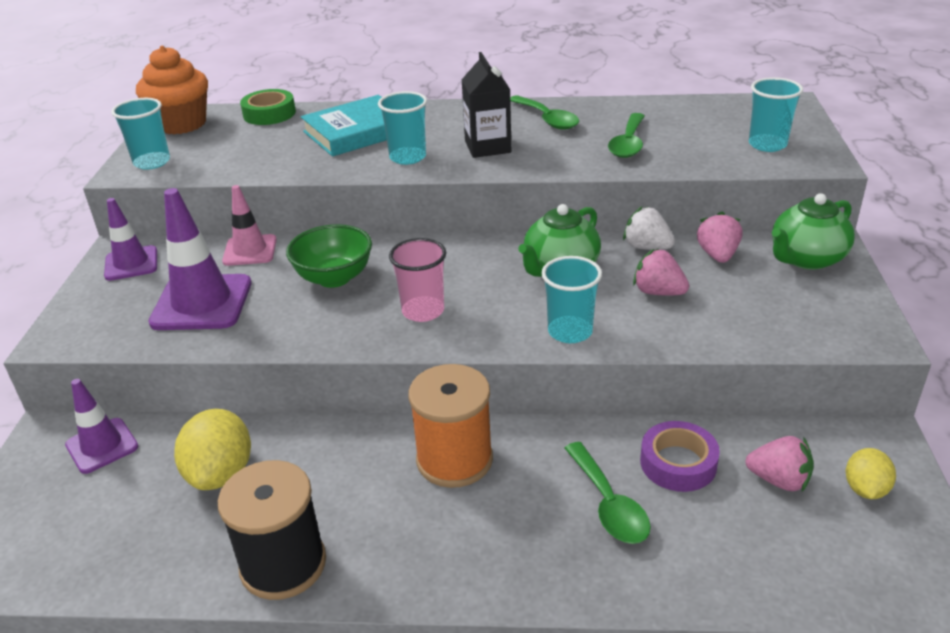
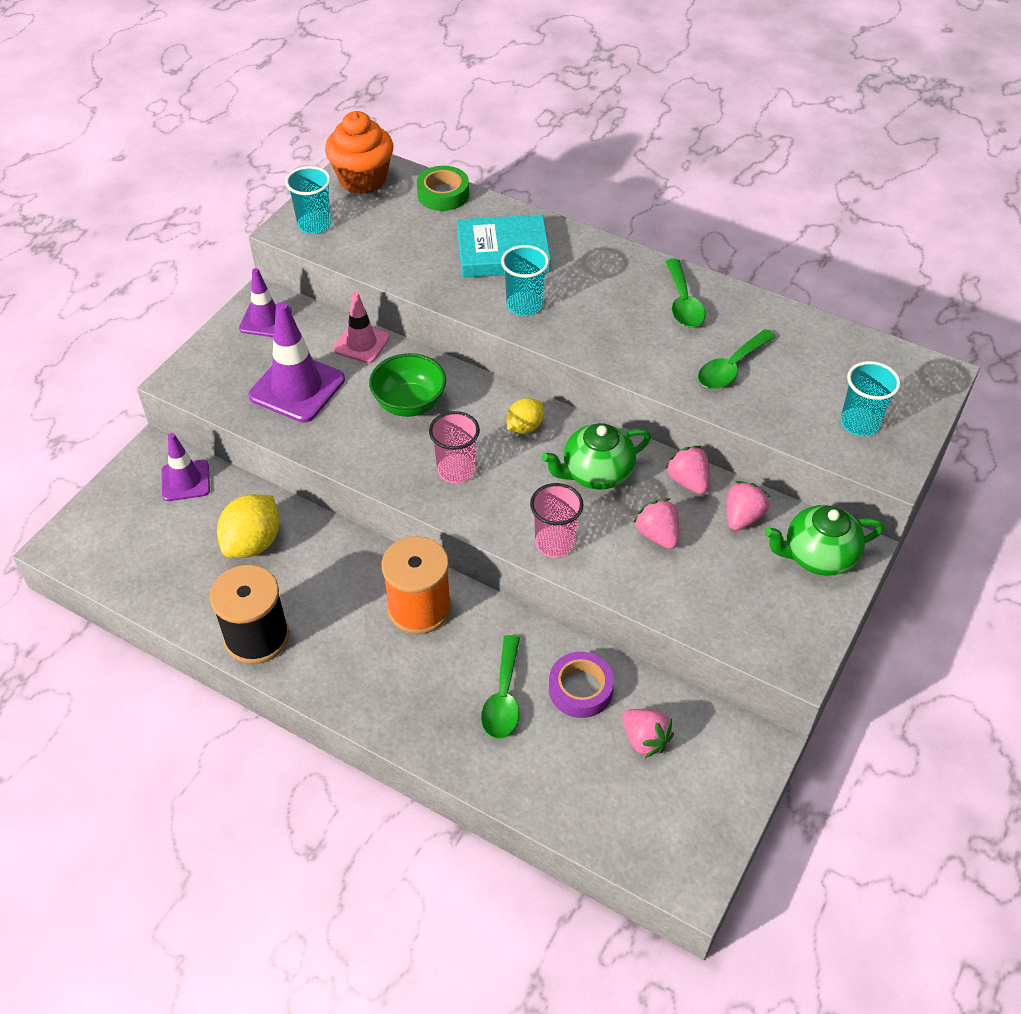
camera: 25 degrees right, 15 degrees up
(487, 147) = (602, 320): black carton -> none
(570, 332) = (554, 543): turquoise cup -> pink cup
(647, 247) = (688, 481): white strawberry -> pink strawberry
(865, 489) = (704, 779): yellow lemon -> yellow lemon (524, 427)

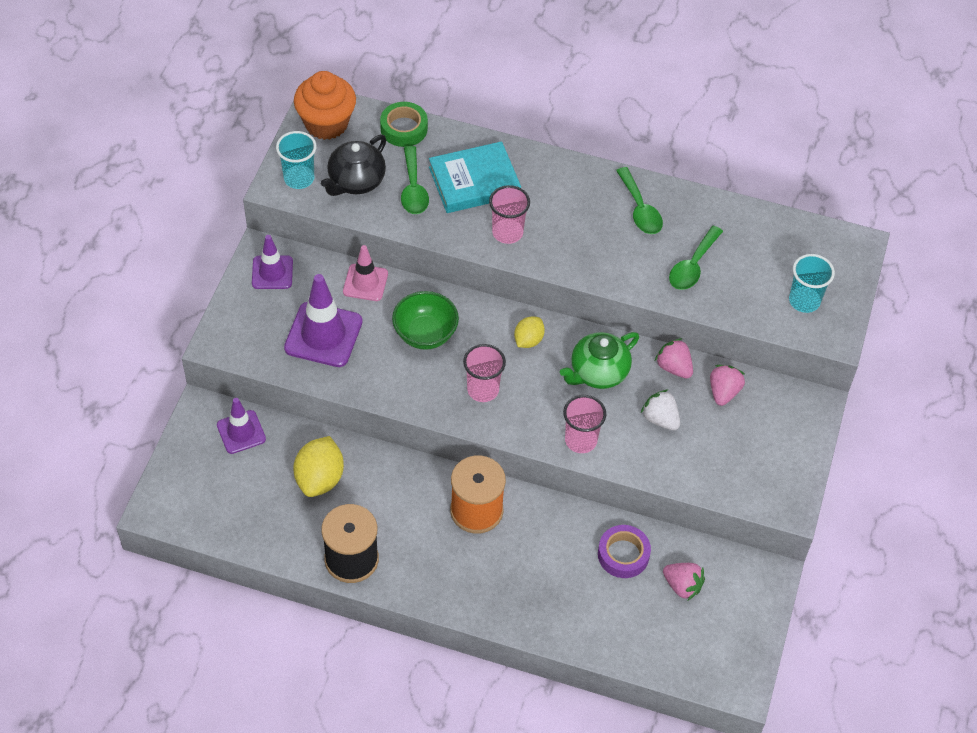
camera: 15 degrees left, 5 degrees up
(374, 235) = (356, 181): none -> black teapot
(503, 698) = (565, 573): green spoon -> green spoon (413, 189)
(524, 305) = (507, 232): turquoise cup -> pink cup
(657, 535) = (660, 419): pink strawberry -> white strawberry
(817, 556) = (788, 415): green teapot -> none

